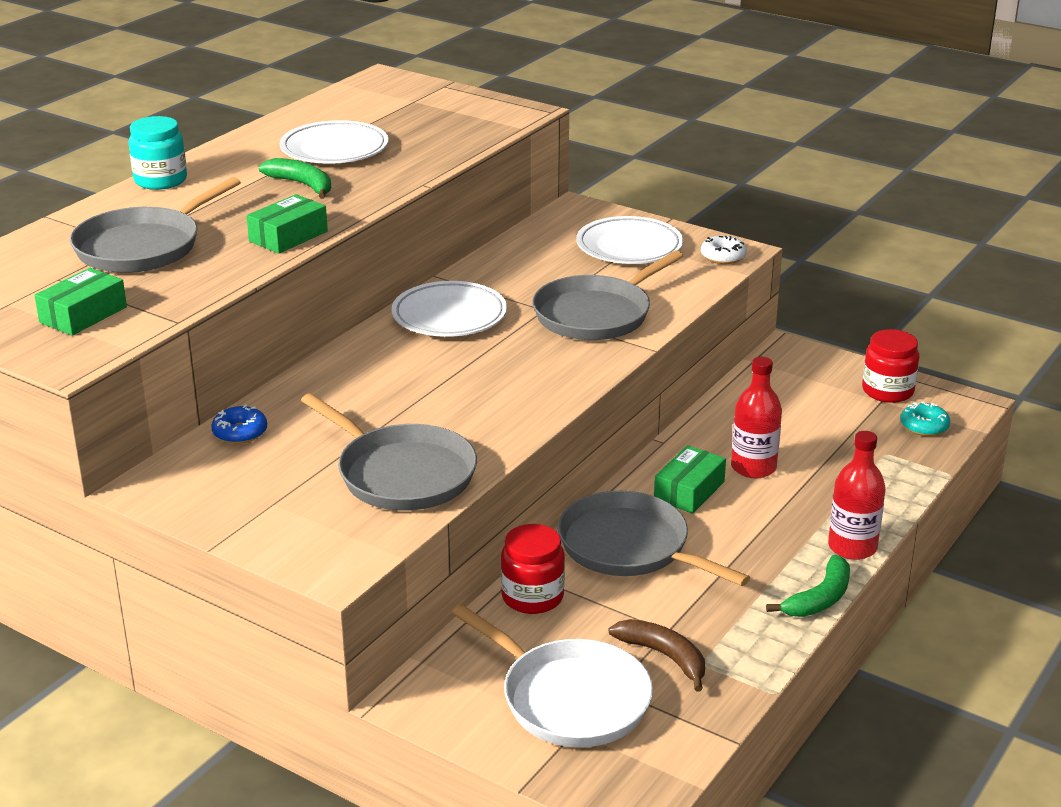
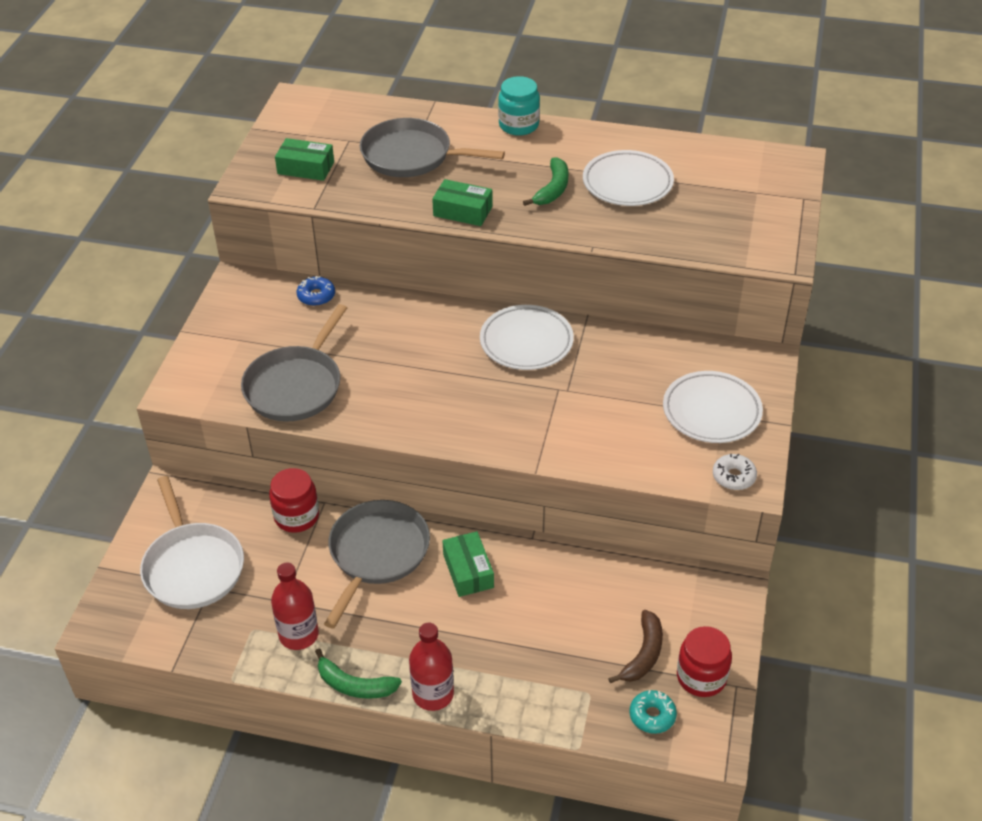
camera: 70 degrees right, 15 degrees up
(570, 699) = (193, 567): white pan -> white pan turned 45 degrees counterclockwise
(596, 314) = (576, 422): grey pan -> none
(664, 656) = (253, 606): brown banana -> brown banana (643, 654)
(689, 491) = (468, 571): green box -> green box turned 60 degrees clockwise
(753, 467) = (521, 604): red bottle -> red bottle (299, 634)

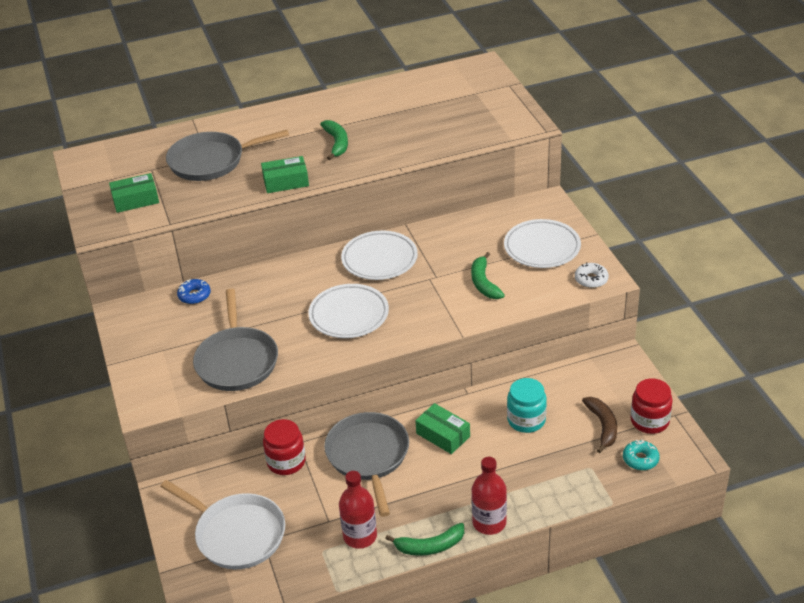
camera: 30 degrees left, 5 degrees down
(518, 125) = (271, 112): turquoise jar -> turquoise jar (526, 420)
(611, 422) = (484, 283): none -> green banana
(627, 183) = (385, 120): white plate -> white plate (349, 315)

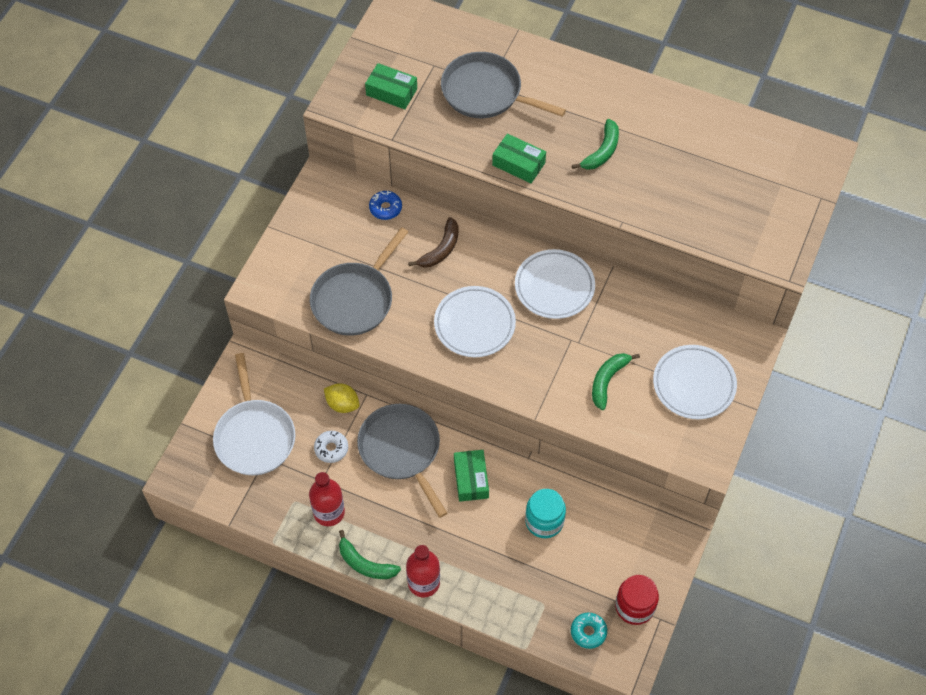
camera: 40 degrees right, 20 degrees up
(286, 462) = (342, 404): red jar -> yellow lemon
(368, 456) = (401, 450): grey pan -> grey pan turned 60 degrees counterclockwise
(591, 279) = (695, 451): white donut -> white donut (331, 449)
(602, 426) = (594, 578): brown banana -> brown banana (441, 249)

